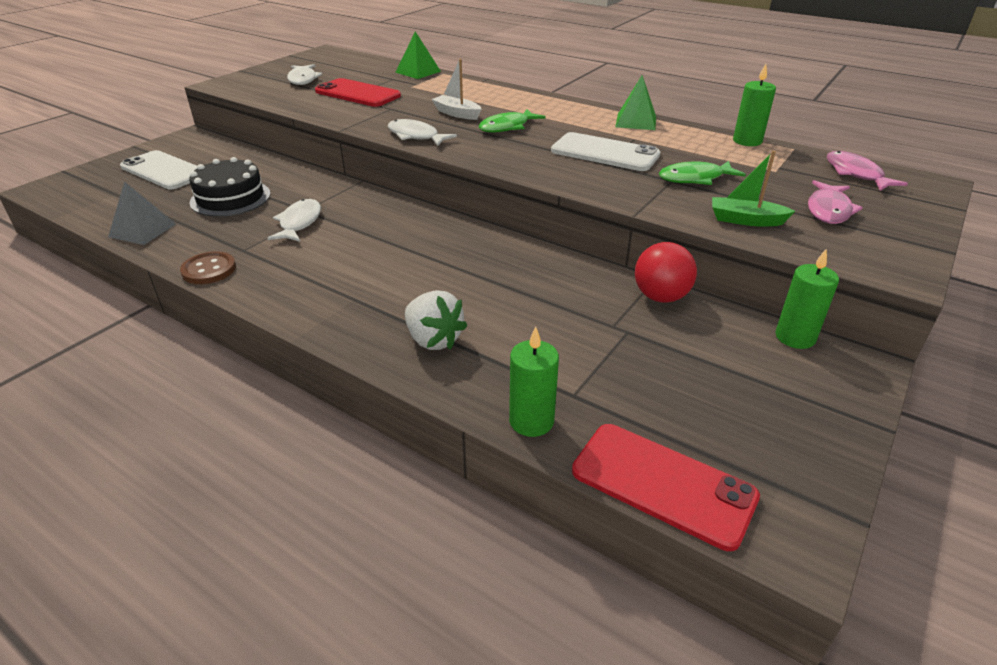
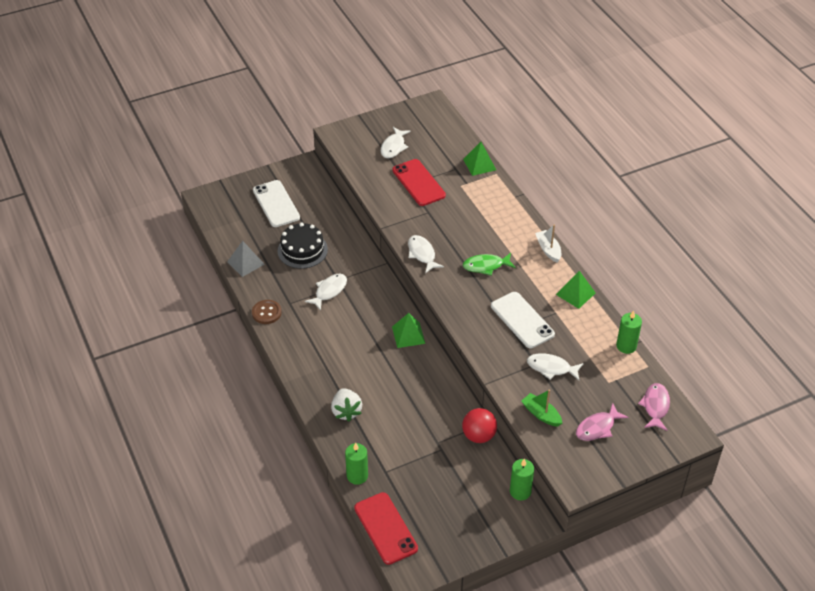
camera: 30 degrees right, 10 degrees up
(452, 230) = (408, 335): none -> green pyramid
(457, 114) = (466, 236): white boat -> white boat (548, 250)
(695, 178) = (551, 368): green fish -> white fish

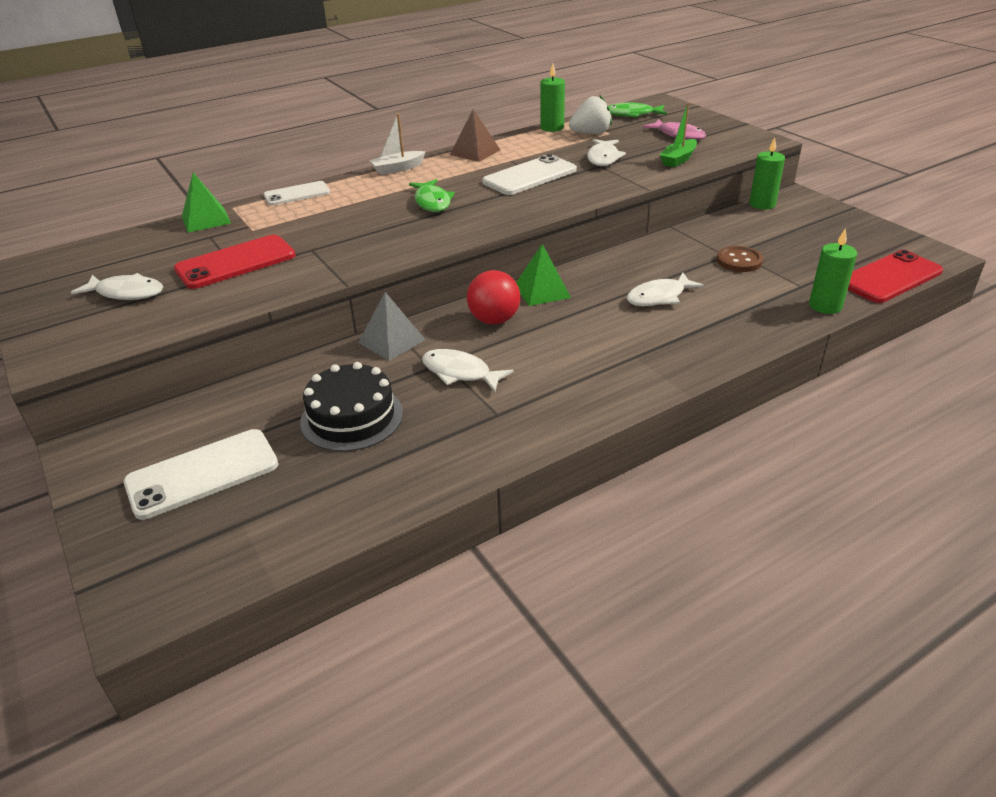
camera: 95 degrees left, 10 degrees down
(245, 263) = (388, 492): grey pyramid -> grey pyramid (392, 341)
(266, 313) = (528, 440): brown button -> brown button (739, 261)
(346, 411) = (716, 327): white strawberry -> white strawberry (591, 133)
(422, 254) = (410, 246): white fish -> white fish (659, 297)
(478, 436) = (697, 231): red ball -> red ball (494, 320)
(511, 201) = (297, 194): none -> white phone
(575, 293) = (475, 152): green pyramid -> brown pyramid
(655, 406) = (632, 114): pink fish -> green fish

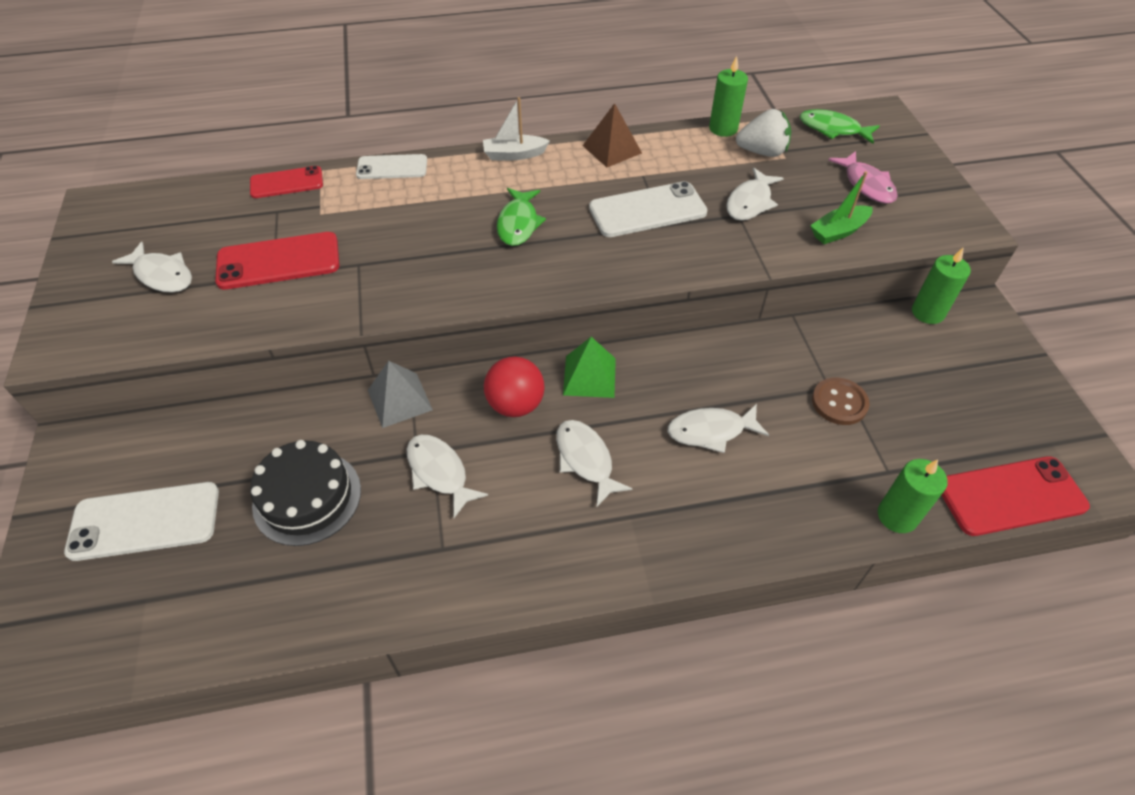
camera: 20 degrees right, 15 degrees up
(206, 219) = (286, 183): green pyramid -> red phone
(575, 335) = (585, 460): none -> white fish

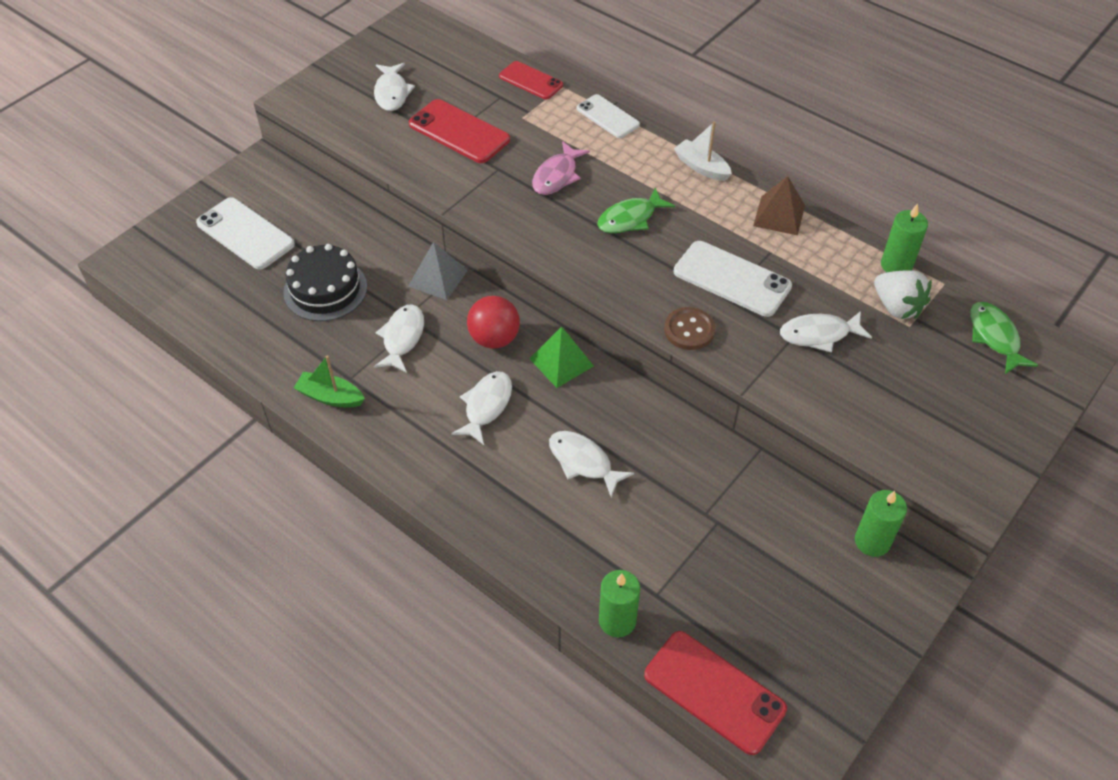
camera: 50 degrees right, 0 degrees up
(838, 231) = (851, 410): green boat -> green boat (330, 397)
(839, 402) = (696, 528): brown button -> brown button (689, 330)
(867, 185) = (941, 399): pink fish -> pink fish (557, 176)

